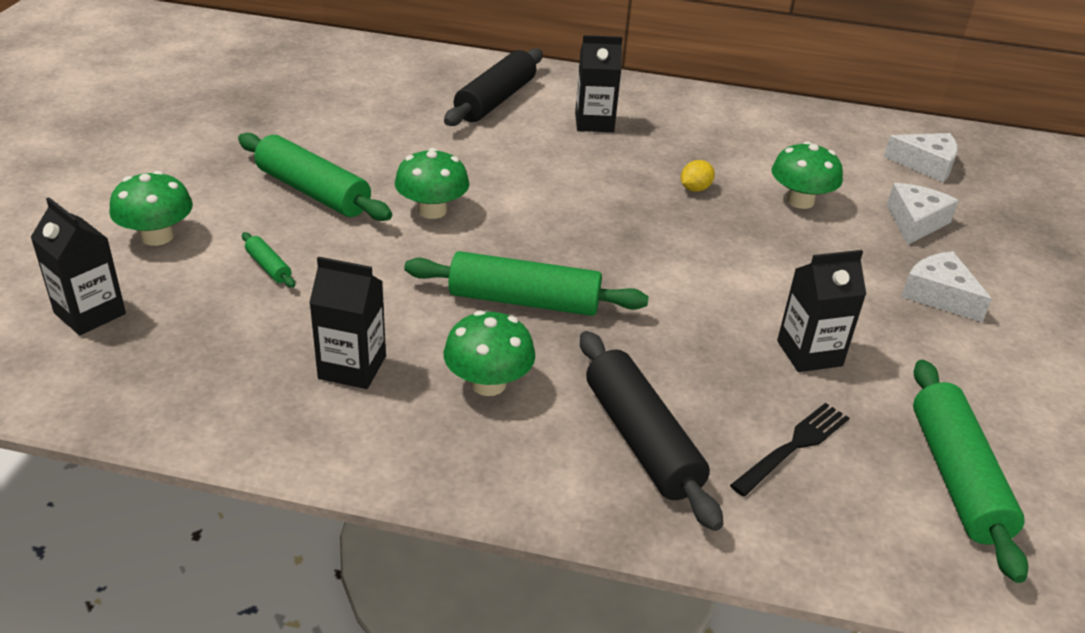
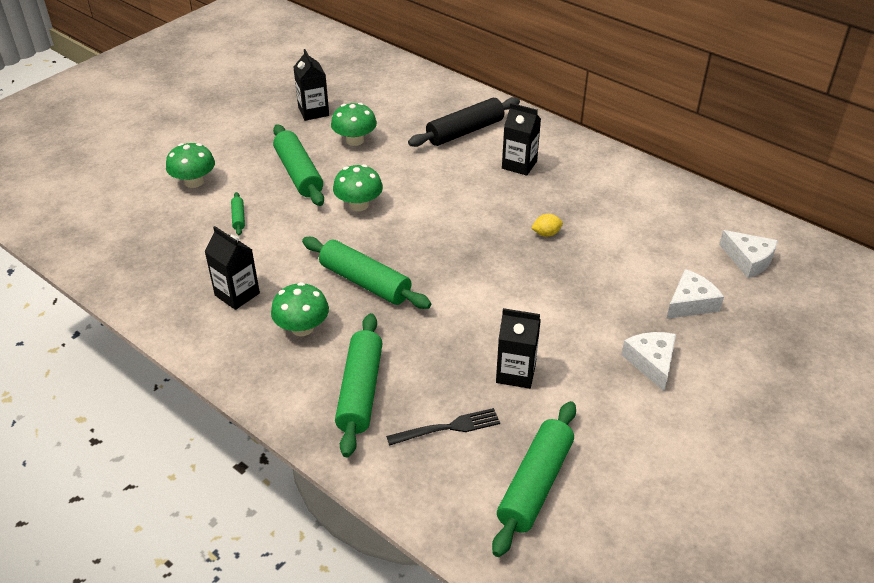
camera: 30 degrees right, 5 degrees up
(90, 313) = (130, 221): black carton -> black carton (313, 112)
(642, 440) = (360, 391): black rolling pin -> green rolling pin
(800, 201) = (616, 263): green mushroom -> green mushroom (355, 140)

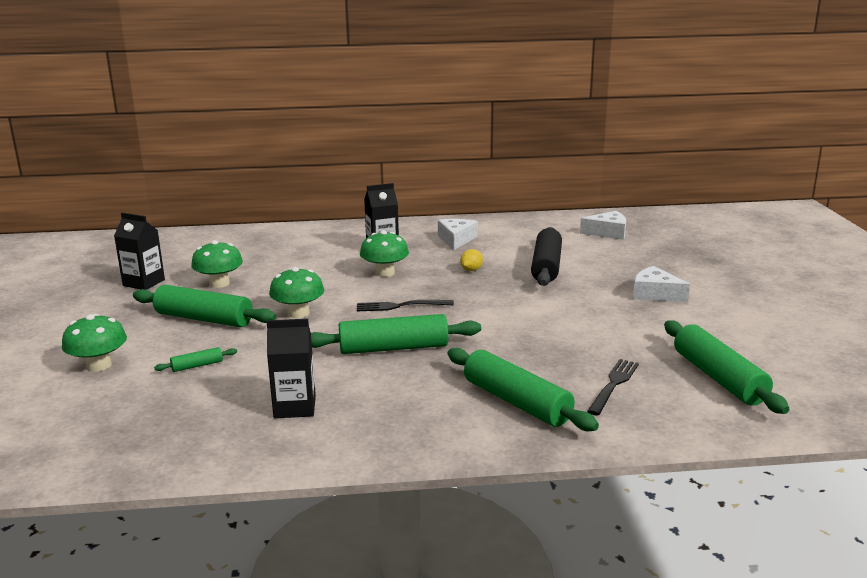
camera: 45 degrees left, 20 degrees down
(238, 218) = (197, 365): green rolling pin -> green rolling pin turned 60 degrees counterclockwise
(302, 328) = (396, 395): green mushroom -> green mushroom (385, 273)
(432, 241) = (400, 306): none -> black fork
(465, 131) = (306, 247): black rolling pin -> black rolling pin (546, 266)
(516, 373) = (594, 337): black carton -> none
(690, 303) = (619, 261): white cheese -> white cheese (456, 240)

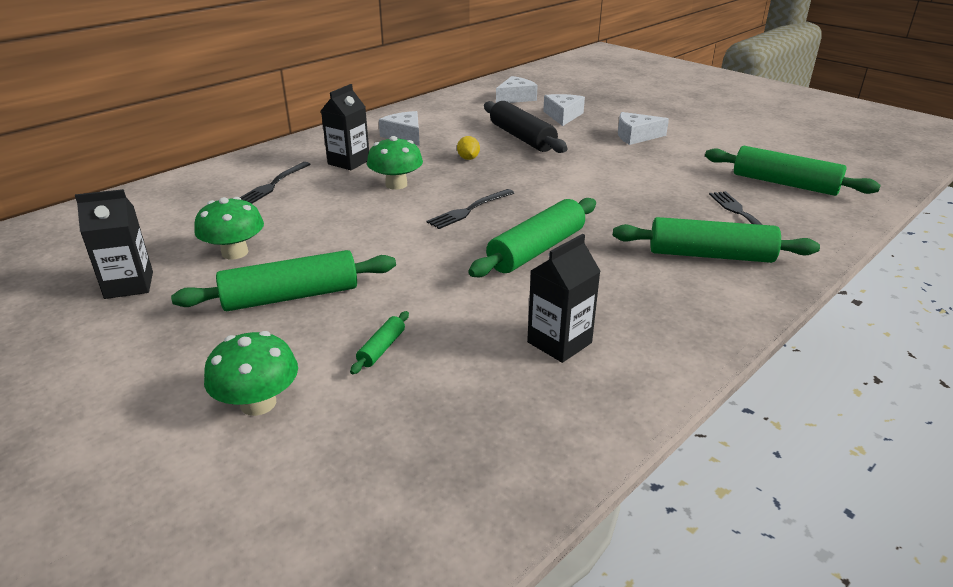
camera: 40 degrees left, 10 degrees up
(298, 313) = (385, 251): green mushroom -> none
(310, 249) = (273, 185): none -> black fork
(621, 258) = (563, 116): none -> white cheese

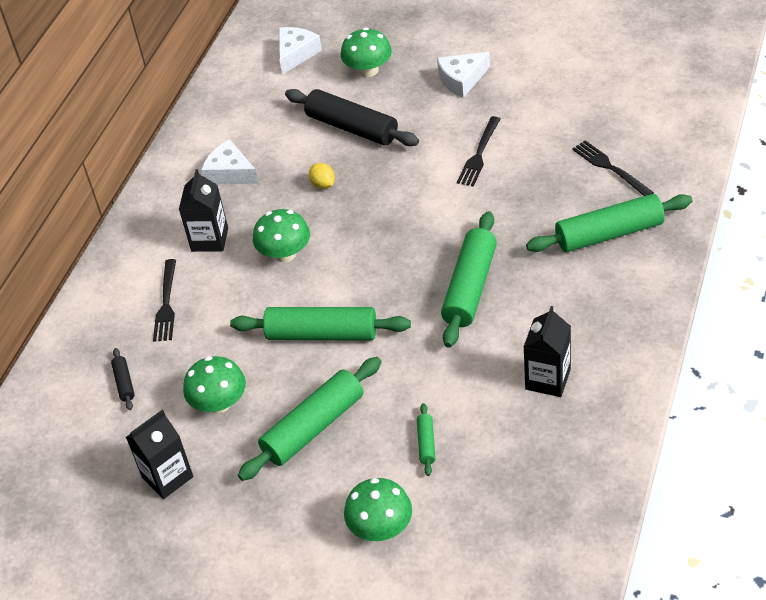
camera: 20 degrees left, 15 degrees up
(182, 216) = (124, 383): none -> black rolling pin
(469, 210) = (379, 261): black fork -> black fork (479, 154)
(563, 116) = (368, 70): white cheese -> green mushroom
(784, 184) = (629, 106): green rolling pin -> green rolling pin (322, 334)

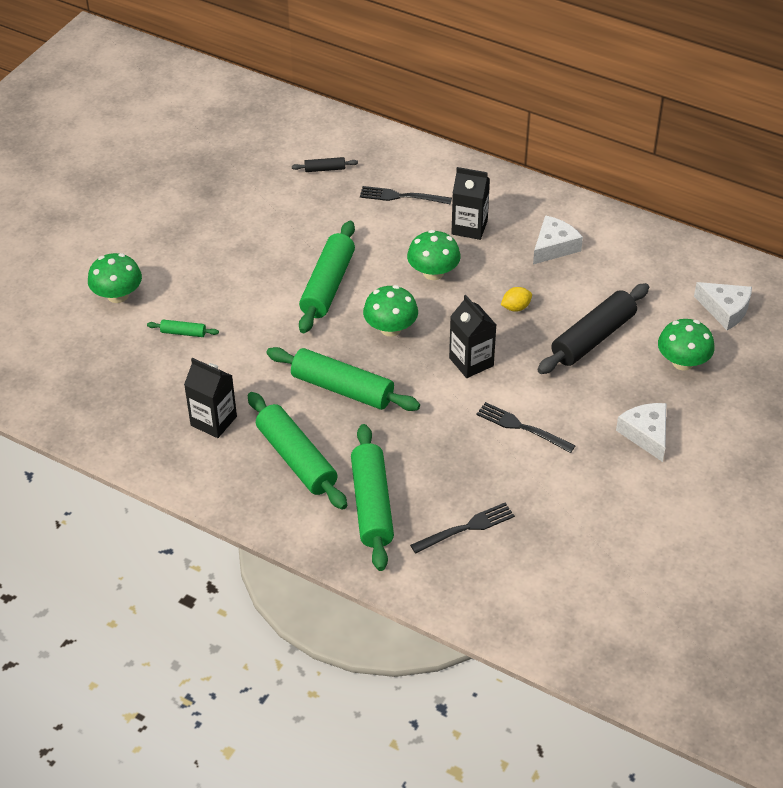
camera: 95 degrees right, 0 degrees up
(167, 477) = (221, 187): black carton -> black carton (471, 362)
(219, 403) = (280, 219): green mushroom -> green mushroom (390, 328)
(314, 427) = (230, 269): green rolling pin -> green rolling pin (296, 459)

